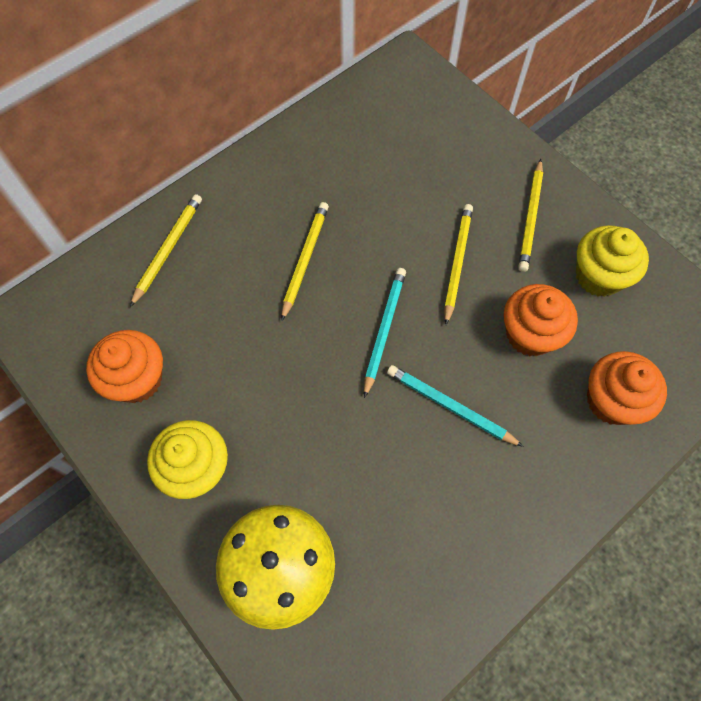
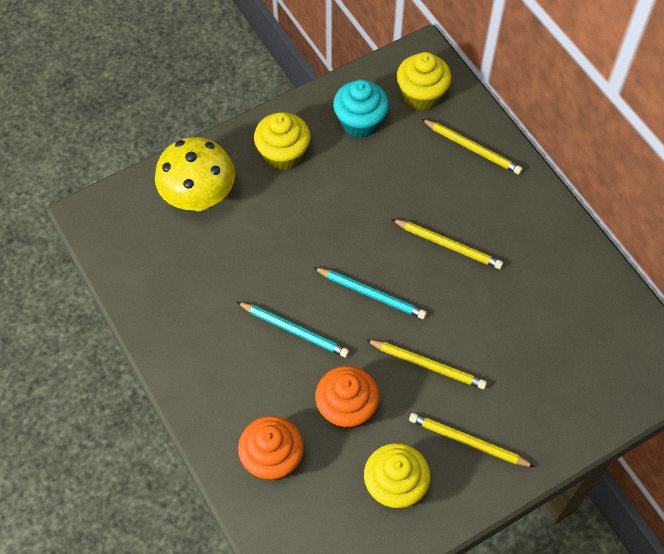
camera: 100 degrees right, 5 degrees down
(90, 313) = (421, 95): none -> yellow cupcake
(137, 379) = (360, 122): orange cupcake -> turquoise cupcake
(450, 406) = (294, 330): turquoise pencil -> turquoise pencil turned 75 degrees clockwise

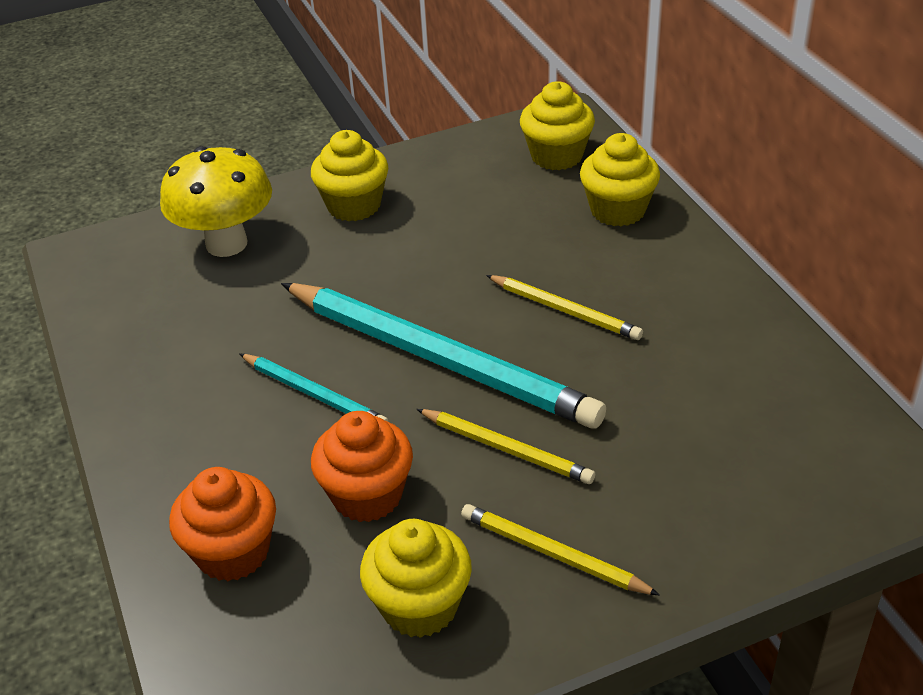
camera: 10 degrees right, 20 degrees down
(360, 122) = (467, 178): turquoise cupcake -> none
(371, 294) = (439, 359): turquoise pencil -> turquoise pencil, size x2.08
(472, 148) = (618, 210): yellow pencil -> yellow cupcake

